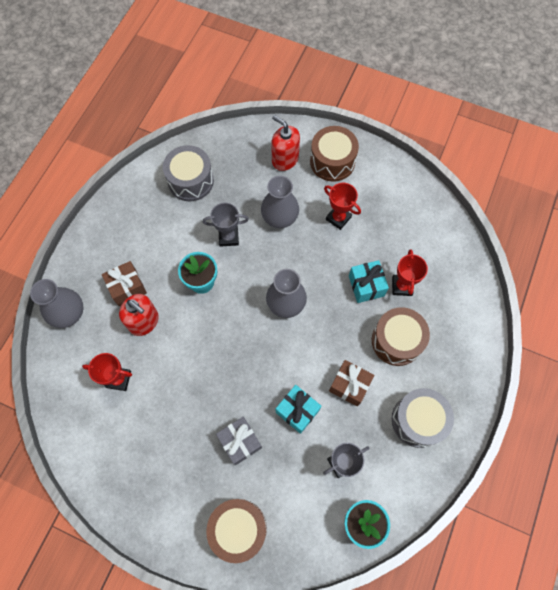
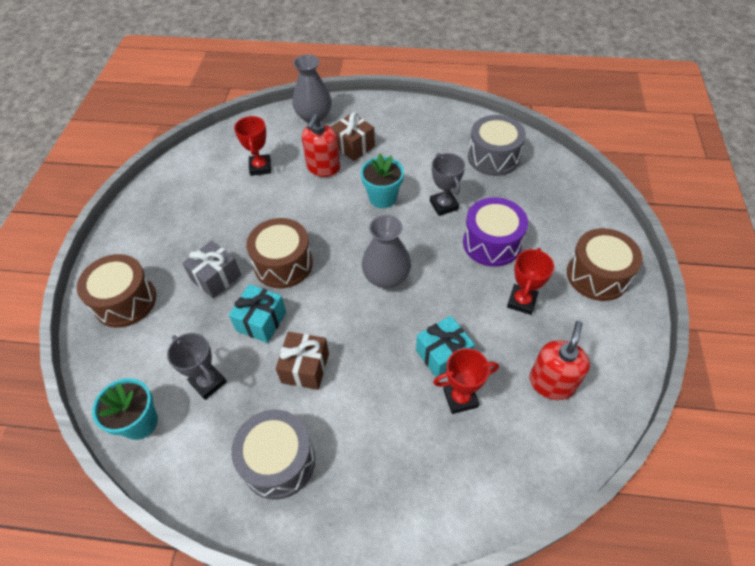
camera: 75 degrees right, 15 degrees down
(280, 217) = (491, 243): grey vase -> purple drum
(285, 159) = (570, 228): red soap dispenser -> red soap dispenser (551, 383)
(396, 341) = (380, 409): brown drum -> brown drum (283, 264)

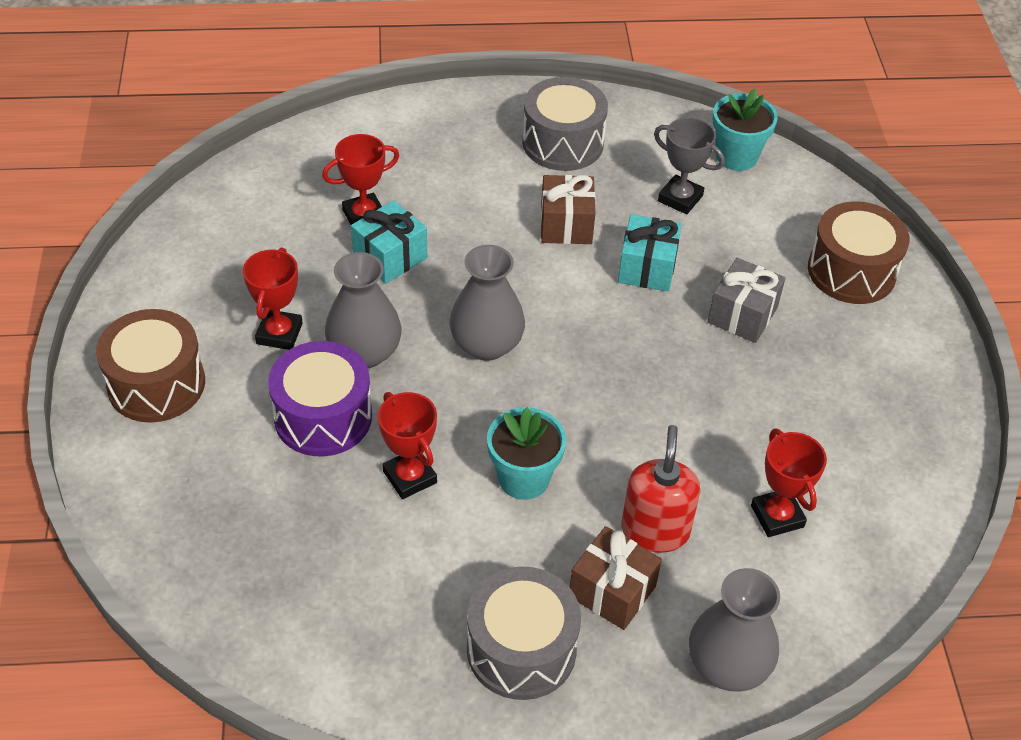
camera: 165 degrees right, 5 degrees down
(283, 264) = (651, 346): brown drum -> none
(444, 205) = (410, 477): grey trophy -> red trophy
(465, 281) = (365, 352): none -> grey vase
(493, 157) = (317, 599): grey drum -> grey drum (521, 649)
(551, 383) = (248, 243): red soap dispenser -> none

